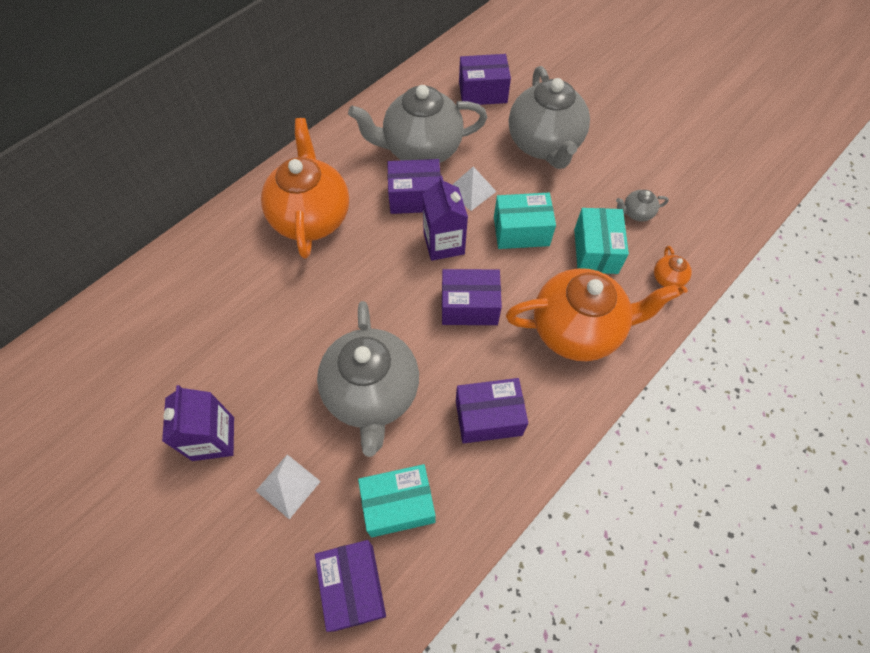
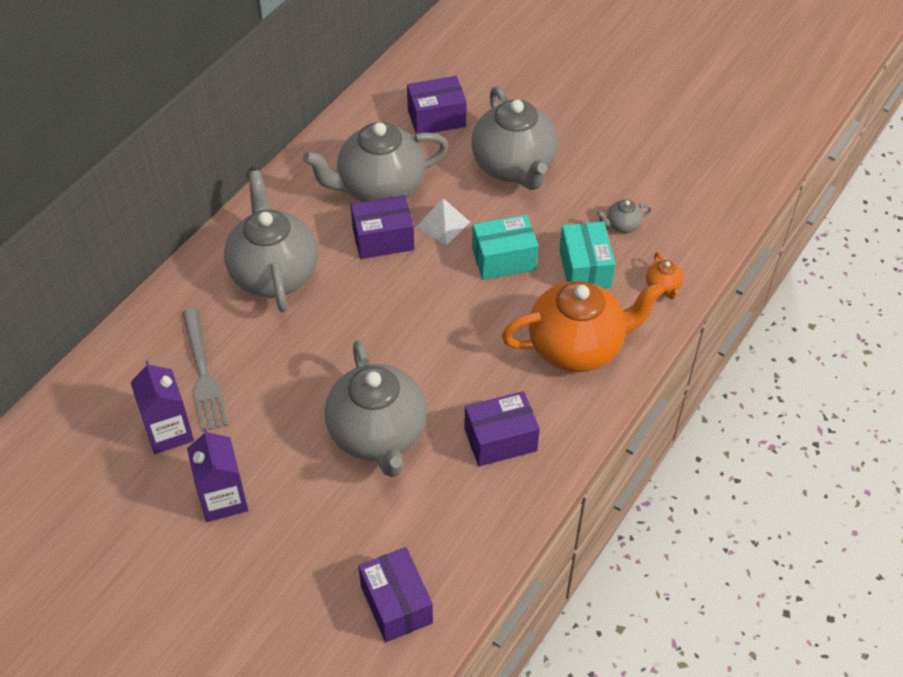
camera: 10 degrees left, 10 degrees down
(226, 307) = (203, 374): none -> grey fork
(288, 486) = (311, 529): white pyramid -> none
(311, 217) = (274, 273): orange teapot -> grey teapot
(398, 505) = (425, 529): turquoise box -> none
(444, 243) = (423, 282): purple carton -> purple carton (169, 432)
(469, 306) = (462, 340): purple box -> none

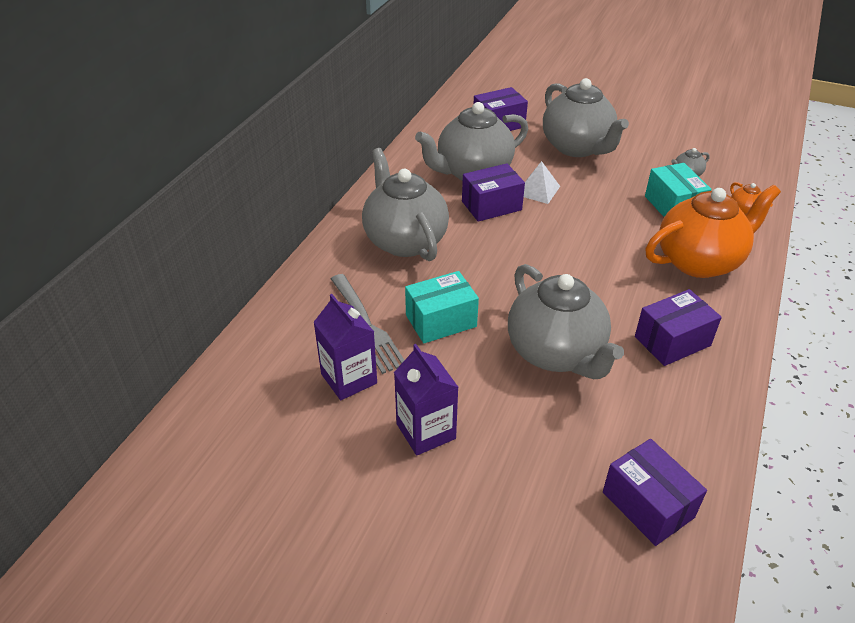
camera: 10 degrees left, 10 degrees down
(503, 259) = (601, 207): turquoise box -> turquoise box (441, 321)

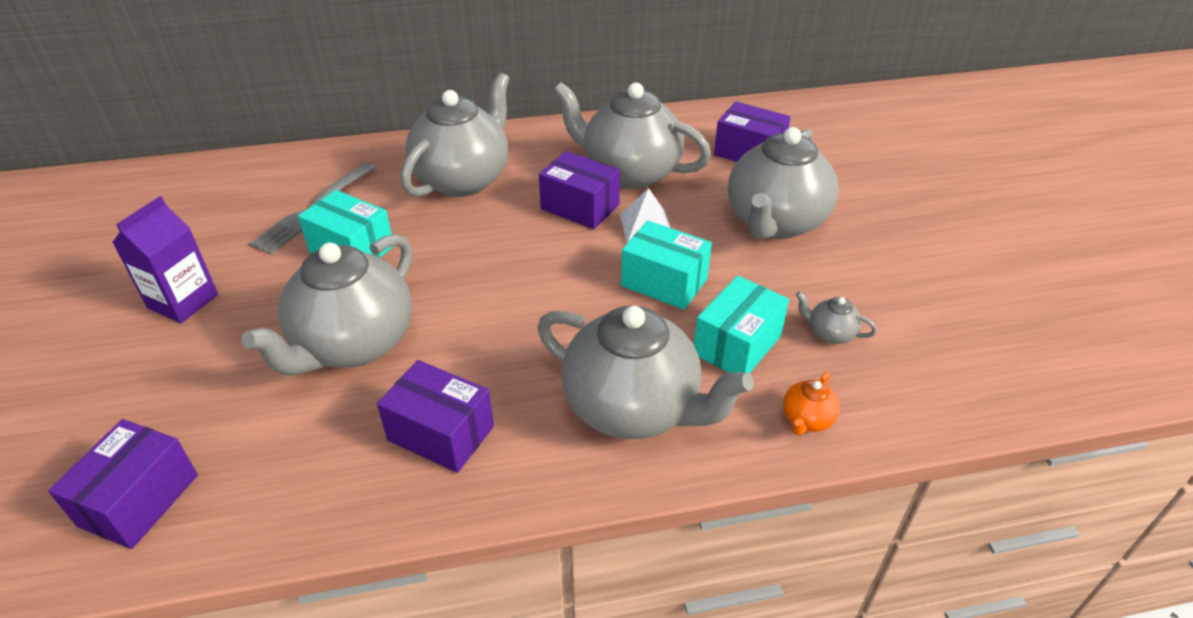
camera: 55 degrees right, 0 degrees up
(349, 378) = (232, 230): purple carton -> none
(598, 206) = (664, 282): none -> turquoise box
(699, 261) = (634, 408): orange teapot -> grey teapot

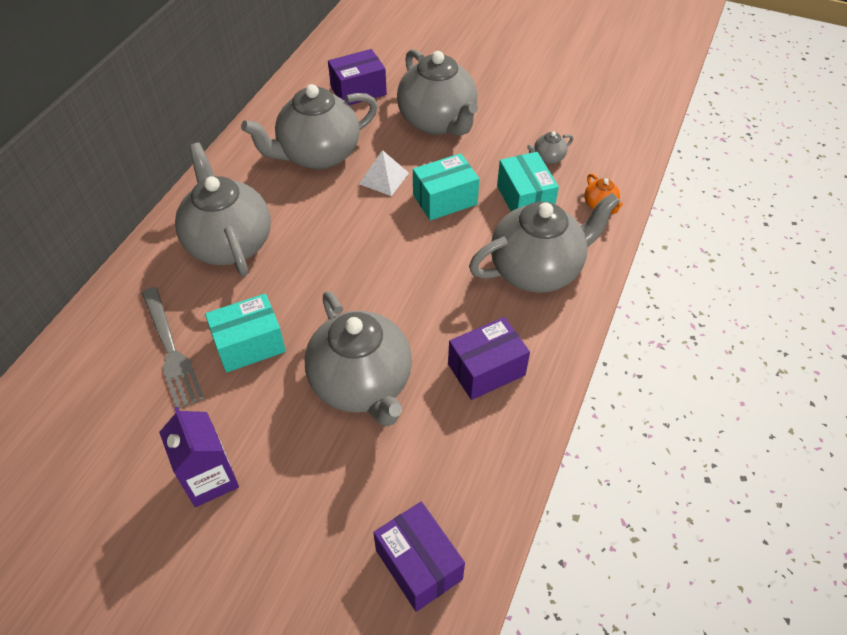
camera: 55 degrees left, 10 degrees up
(580, 207) = (330, 198): purple box -> none

